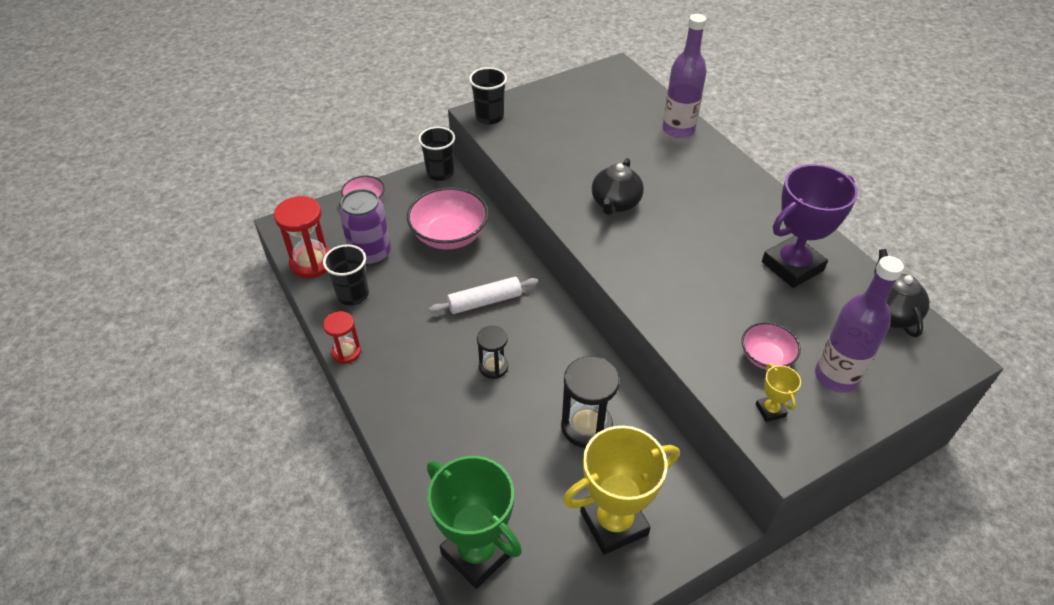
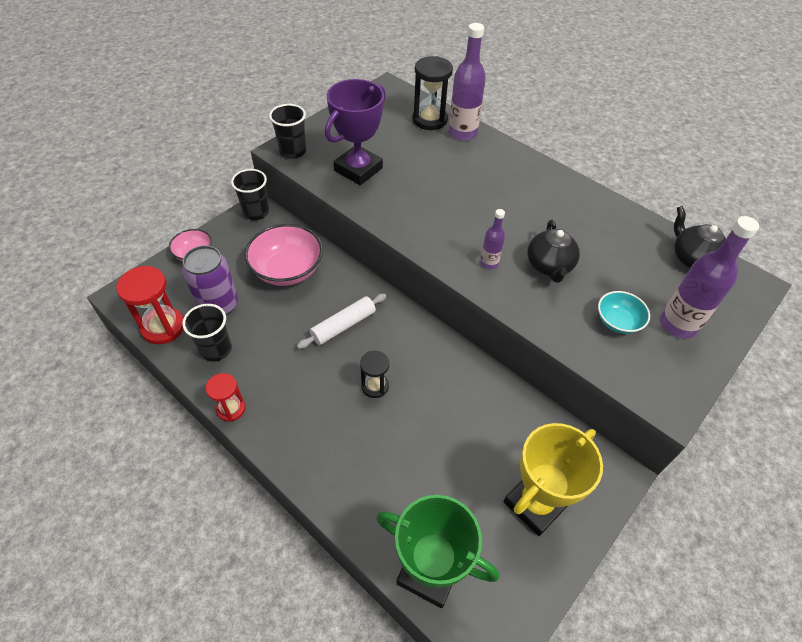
camera: 20 degrees left, 5 degrees up
(586, 426) = (477, 420): black hourglass -> black hourglass (429, 120)
(615, 204) = (437, 211): black teapot -> black teapot (549, 266)
(648, 267) = (489, 263): none -> purple bottle
(766, 357) = (617, 322): pink bowl -> turquoise bowl
(770, 410) = (641, 369): yellow trophy -> none
(792, 266) = (603, 235): purple trophy -> purple trophy (358, 169)

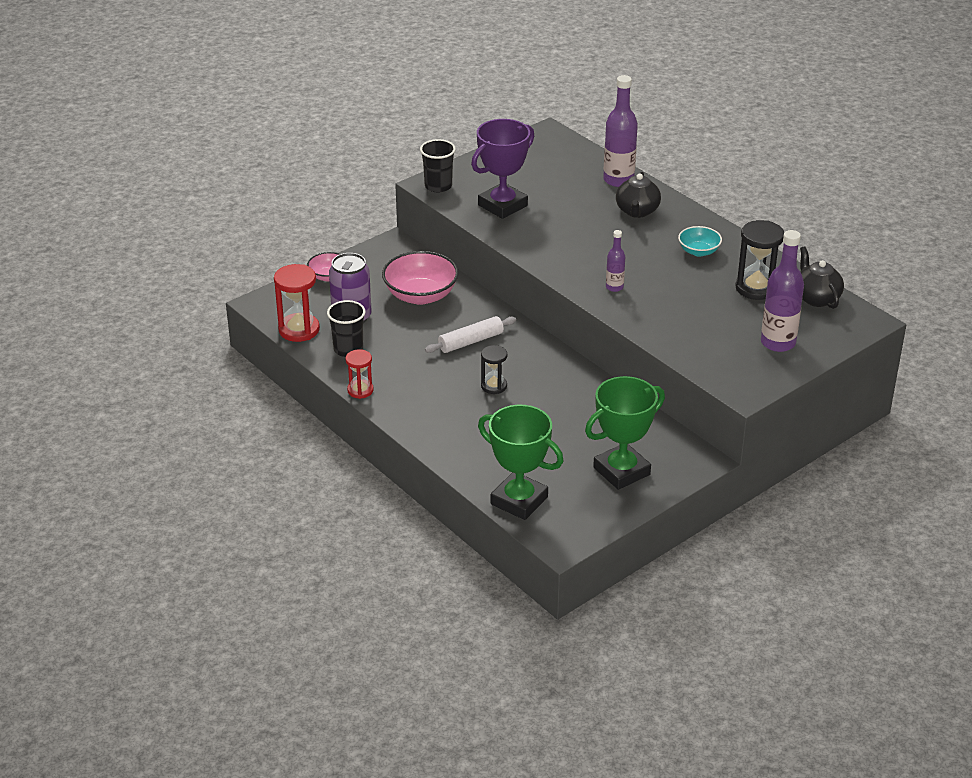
camera: 10 degrees right, 15 degrees down
(256, 212) = (393, 246): black cup -> none
(429, 120) = (586, 166): black hourglass -> black hourglass (756, 288)
(535, 503) = (621, 471): yellow trophy -> green trophy
(549, 266) = (672, 293): black teapot -> black teapot (637, 211)
(617, 322) = (721, 337): turquoise bowl -> turquoise bowl (698, 251)

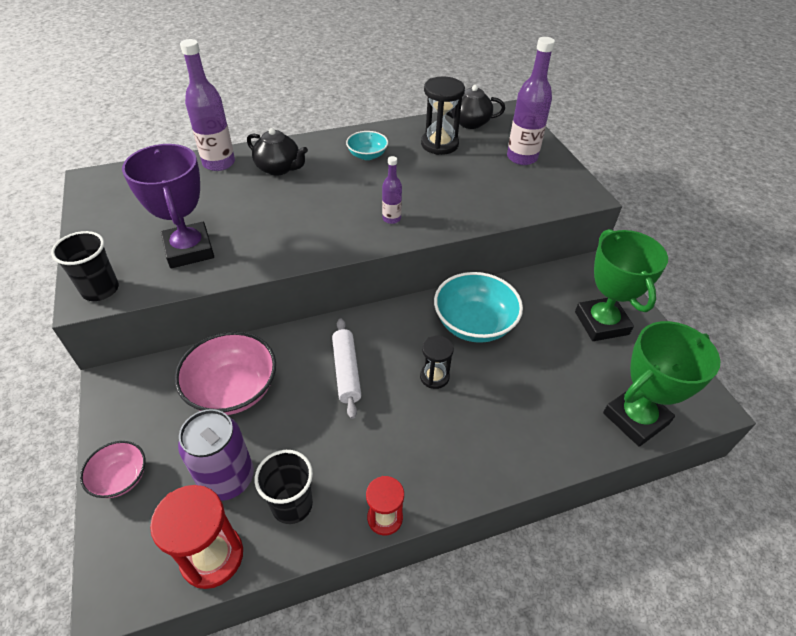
camera: 70 degrees left, 10 degrees up
(567, 396) = (474, 324): none -> turquoise bowl

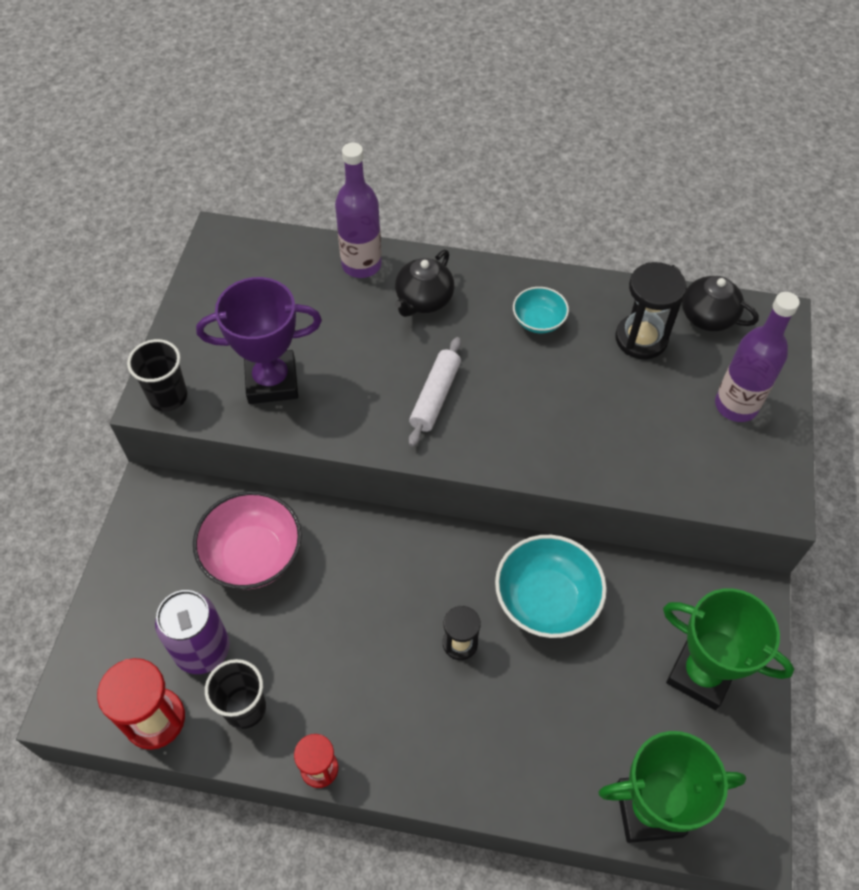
camera: 30 degrees right, 10 degrees up
(121, 478) = (115, 599): pink bowl -> none
(189, 250) = (272, 381): purple trophy -> purple trophy turned 75 degrees clockwise
(279, 168) = (423, 300): black teapot -> black teapot turned 60 degrees clockwise
(346, 371) = (373, 590): white rolling pin -> white rolling pin (435, 397)
(391, 218) = (508, 432): purple bottle -> none
(601, 323) = (701, 674): green trophy -> green trophy turned 75 degrees counterclockwise

